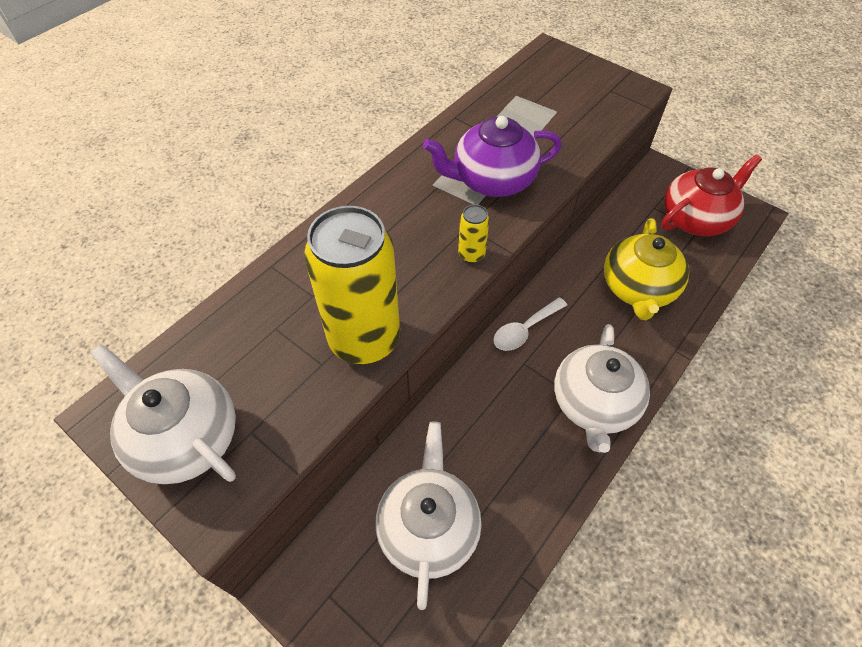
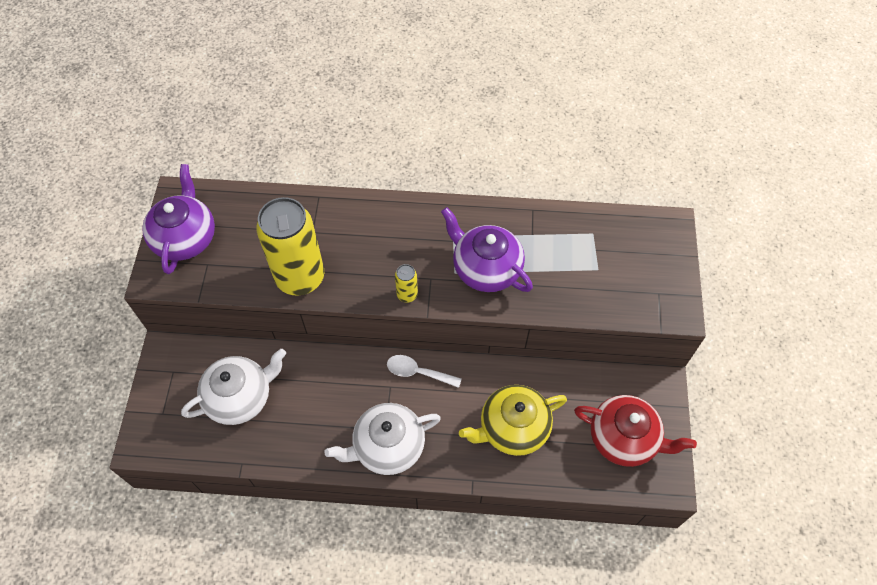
camera: 55 degrees right, 5 degrees up
(185, 437) = (185, 238): white teapot -> purple teapot

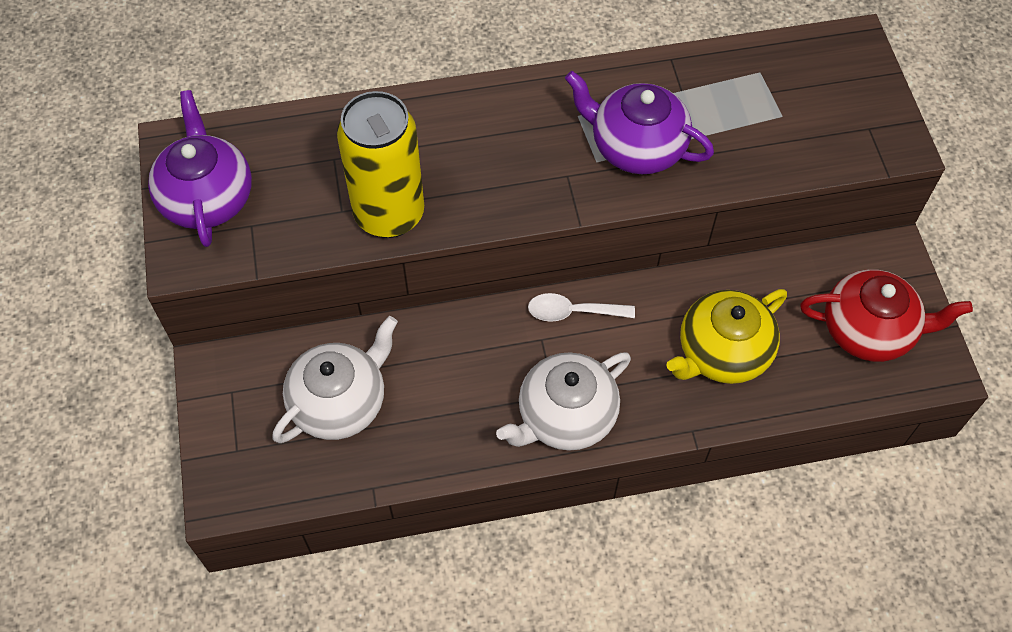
camera: 15 degrees left, 0 degrees up
(407, 295) = (543, 203): yellow can -> none

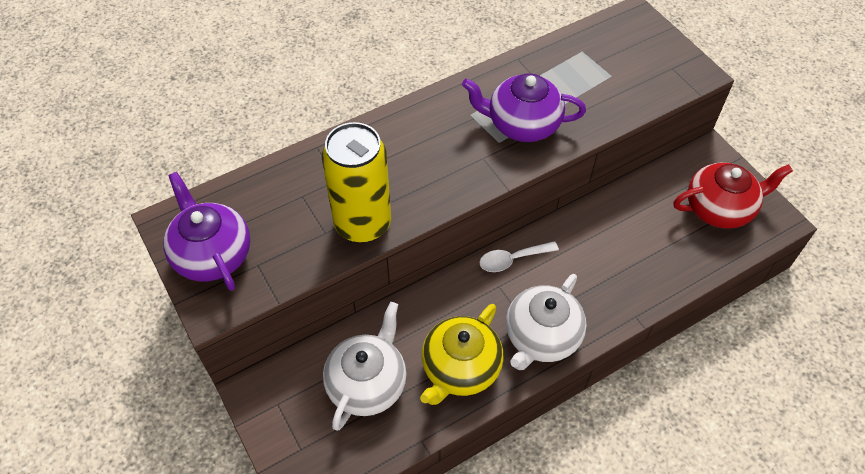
camera: 20 degrees left, 5 degrees down
(722, 352) = (630, 255): yellow teapot -> yellow teapot (460, 368)

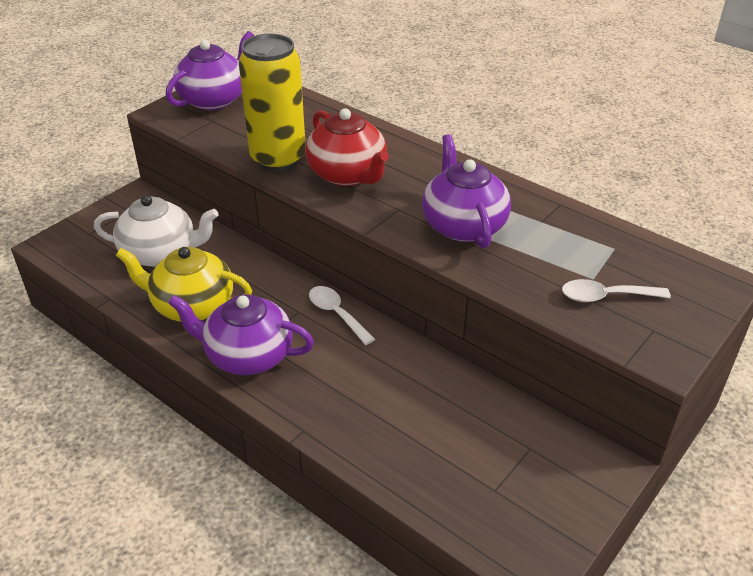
camera: 70 degrees right, 15 degrees down
(541, 337) = (247, 355): white teapot -> purple teapot
(633, 77) = (606, 296): none -> white spoon
(719, 208) = (515, 491): red teapot -> red teapot (348, 174)

